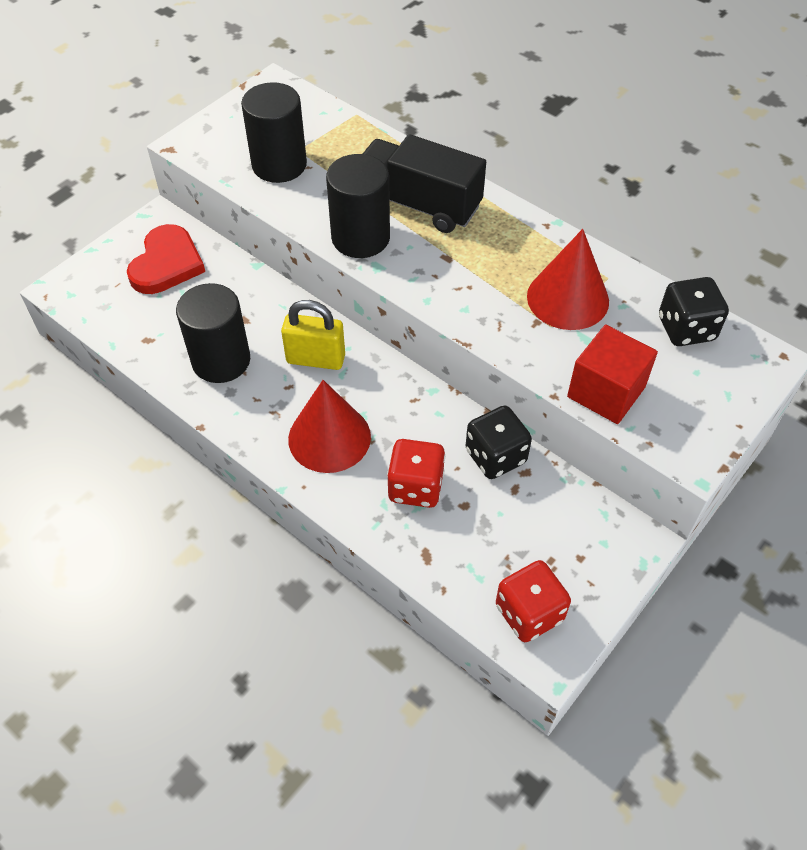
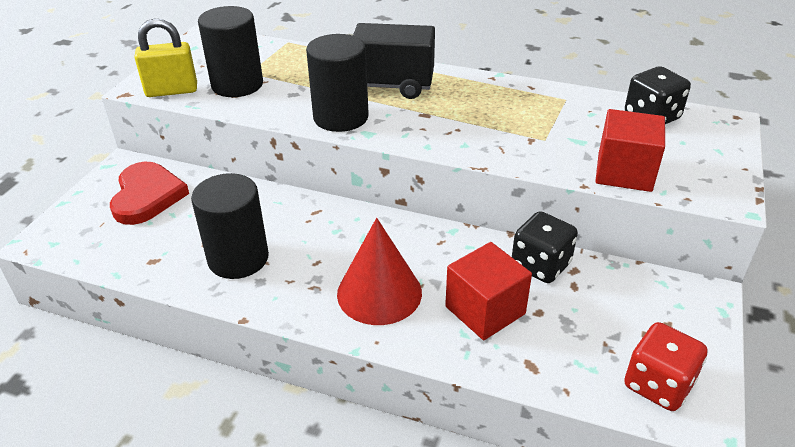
camera: 20 degrees left, 15 degrees down
(316, 359) = (331, 234): yellow padlock -> yellow padlock (172, 91)
(415, 487) = (485, 310): red dice -> red cube
(567, 298) = (544, 119): red cone -> none

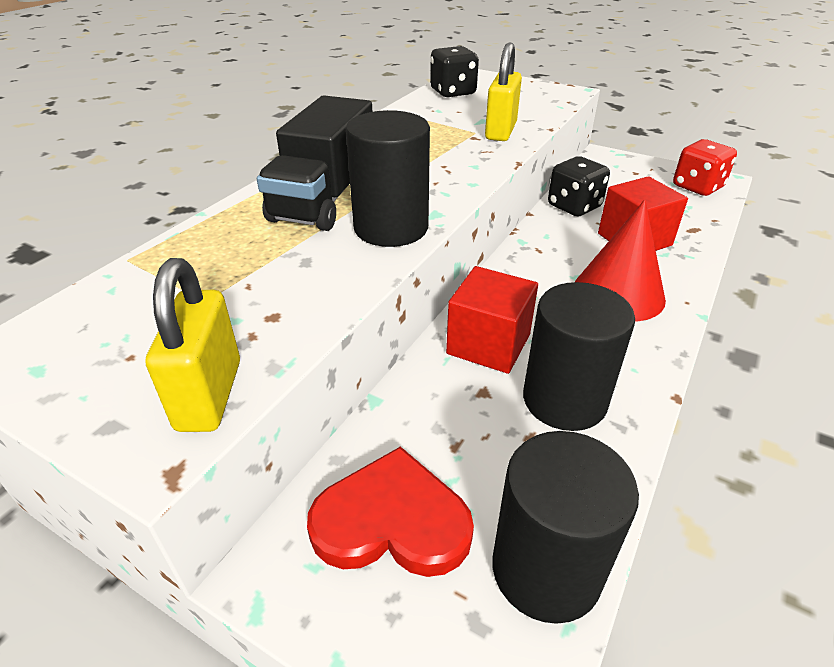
camera: 80 degrees left, 0 degrees up
(237, 85) = (242, 313): black cylinder -> black cylinder (546, 570)
(554, 153) = (501, 131): none -> yellow padlock
(624, 172) = (533, 113): red cube -> red cube (488, 344)

